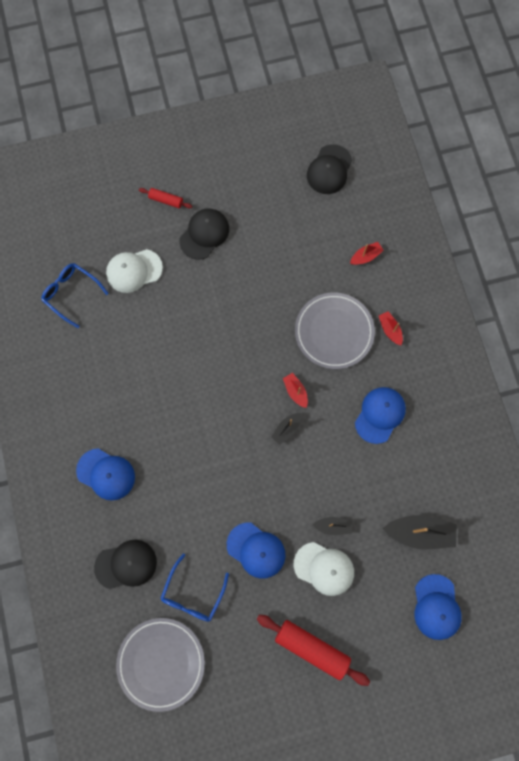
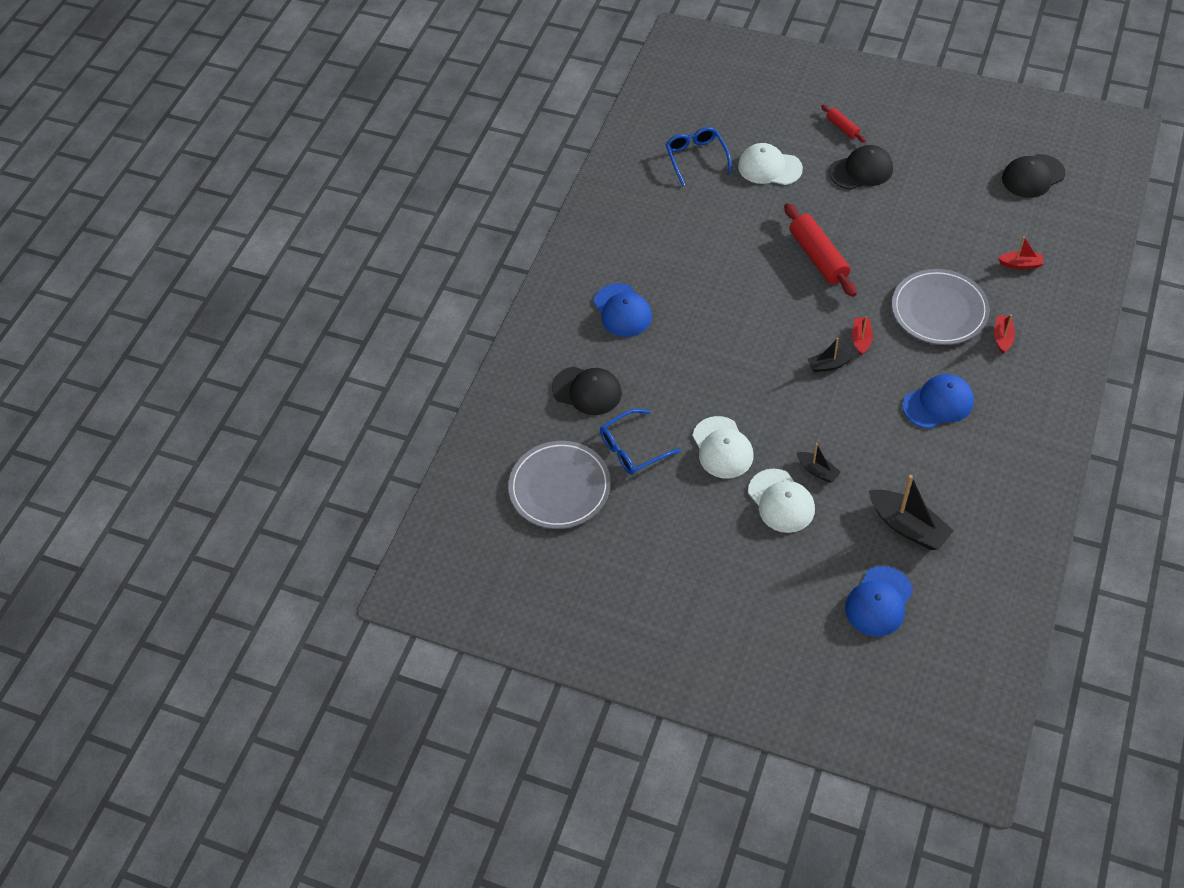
camera: 40 degrees right, 20 degrees down
(256, 550) = (722, 448): blue cap -> white cap
(312, 648) = (718, 561): red rolling pin -> red rolling pin (818, 257)

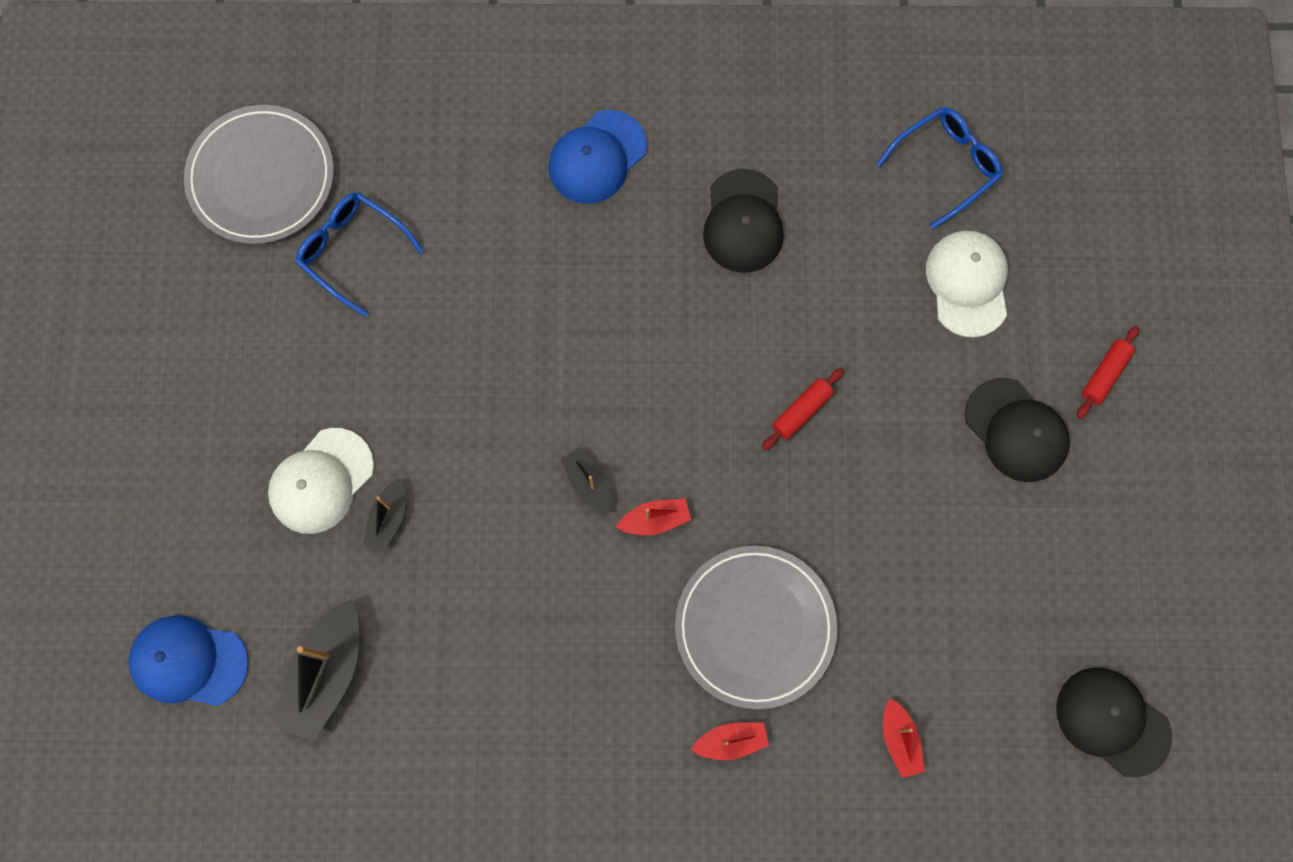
camera: 65 degrees right, 20 degrees up
(587, 391) = (435, 157): black cap -> black cap (743, 222)
(722, 448) = (390, 373): white cap -> none
(818, 257) = (801, 411): red rolling pin -> red rolling pin, size x0.52
(938, 403) = (566, 667): blue cap -> none

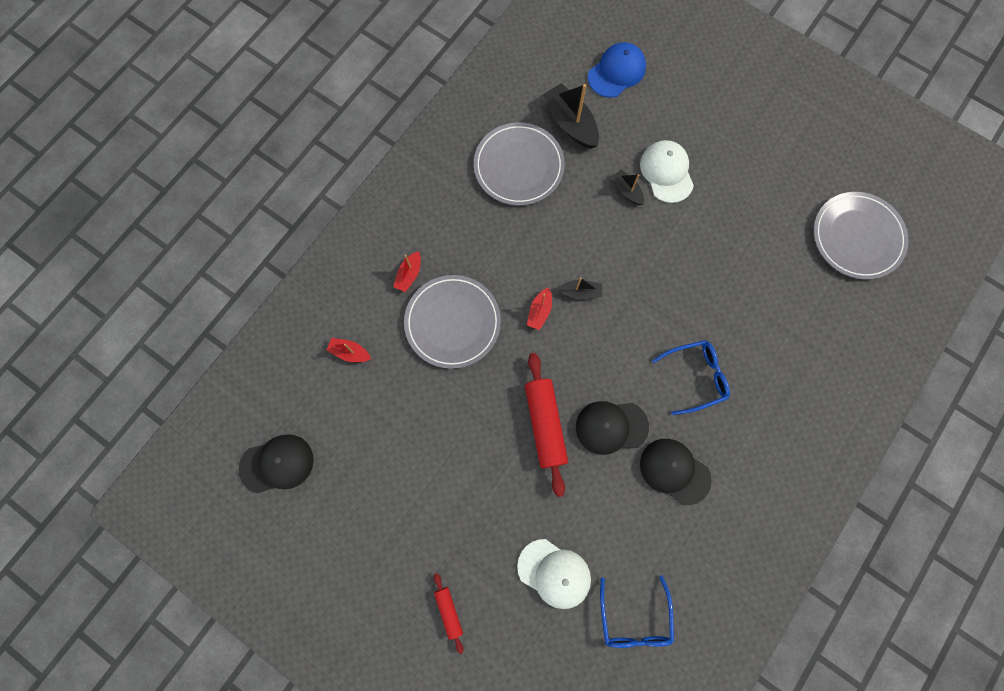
camera: 125 degrees right, 0 degrees up
(353, 252) = (784, 257): blue glasses -> blue glasses (695, 377)
(451, 702) = (518, 166): none -> grey plate
(597, 157) = (765, 417): blue cap -> none
(801, 411) = (544, 424): red rolling pin -> red rolling pin, size x1.93
(1016, 430) = (454, 534): black cap -> black cap (611, 427)

